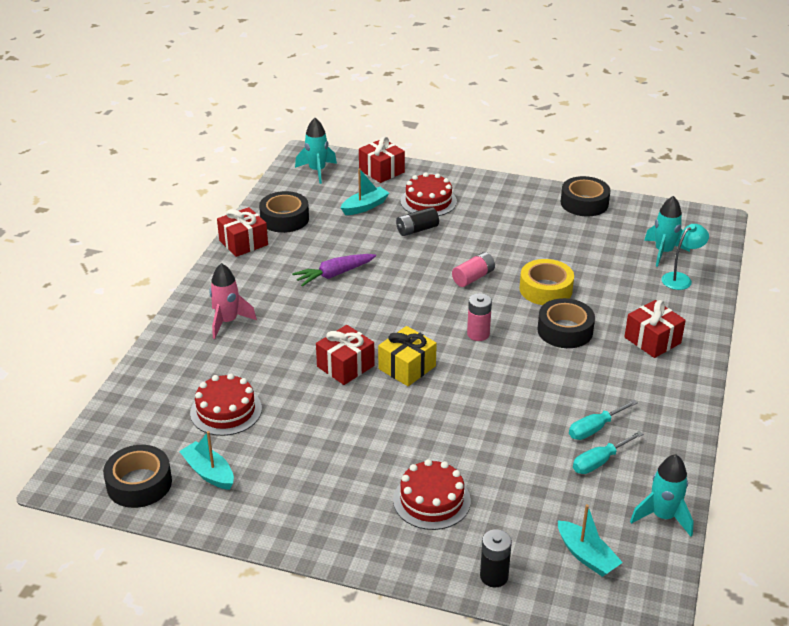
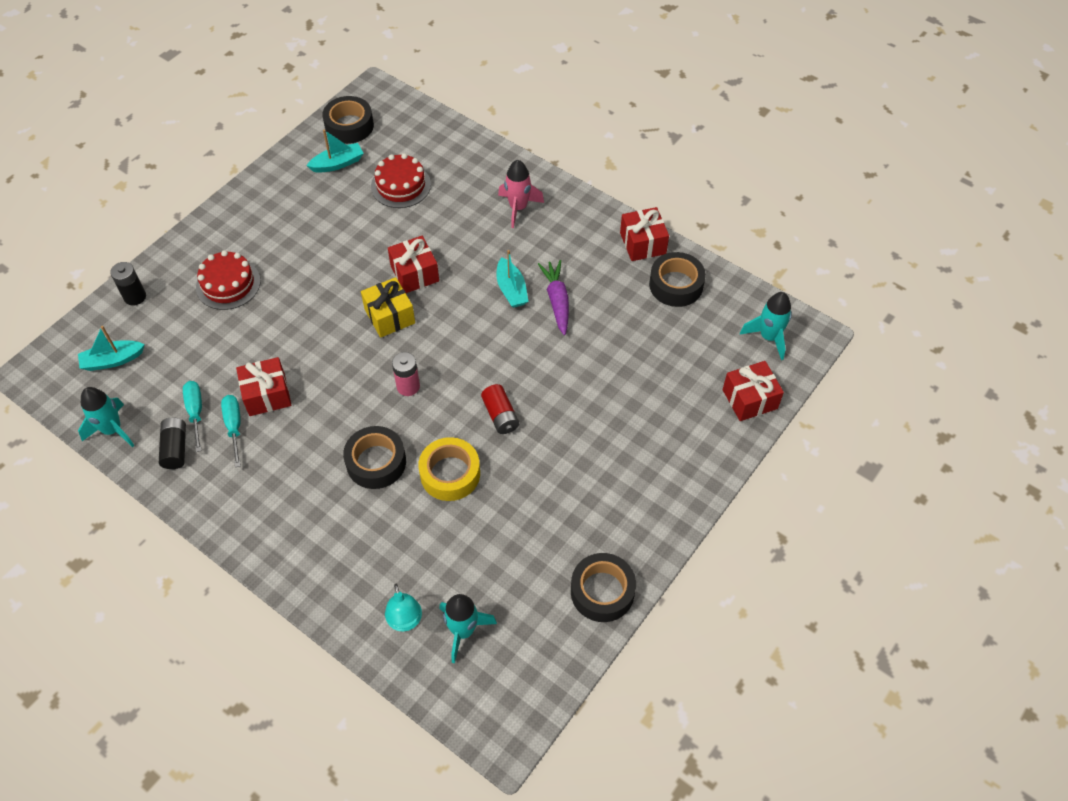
camera: 110 degrees right, 20 degrees up
(365, 207) = (675, 360): turquoise boat -> turquoise boat (511, 289)
(417, 230) = (610, 394): black battery -> black battery (175, 448)
(428, 201) = (665, 424): red cake -> none
(473, 277) = (500, 415): pink battery -> red battery
(652, 340) = (321, 535): red gift -> red gift (267, 395)

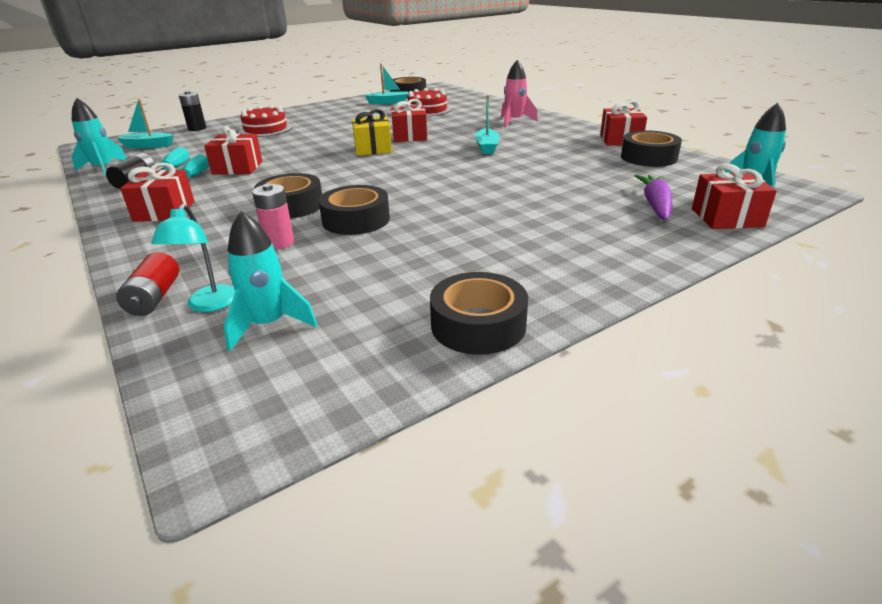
camera: 20 degrees right, 25 degrees down
(259, 501) = (164, 211): none -> red gift
(408, 386) = (359, 176): pink battery -> pink battery (279, 243)
(450, 474) = (356, 220): yellow tape -> black tape
(500, 415) = (433, 197): red battery -> red battery (154, 298)
(557, 301) = (526, 154): purple carrot -> purple carrot (655, 205)

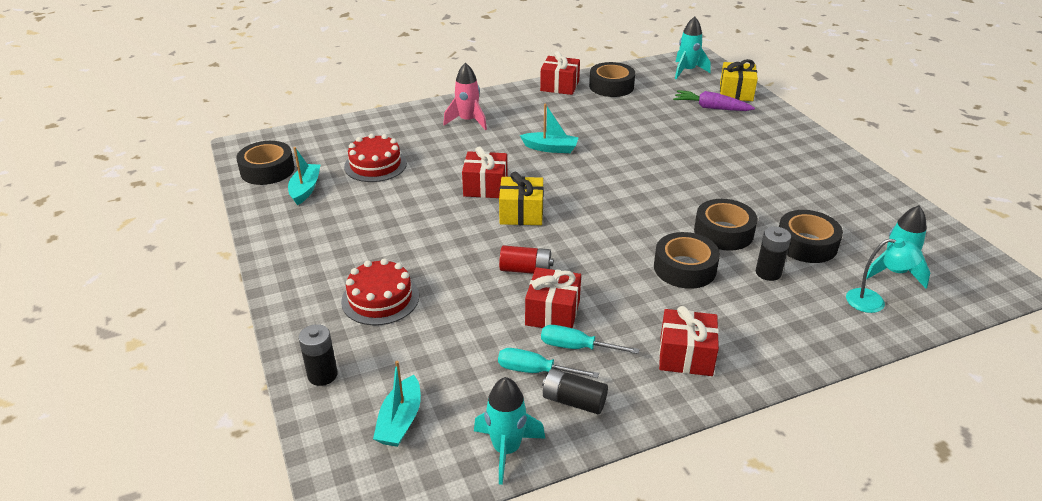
camera: 80 degrees left, 5 degrees up
(154, 298) = (867, 332): red battery -> red battery (525, 270)
(279, 243) = (768, 273): pink battery -> black battery
(478, 325) = (879, 196): black tape -> black tape (806, 244)
(726, 218) = (736, 92): red gift -> yellow gift

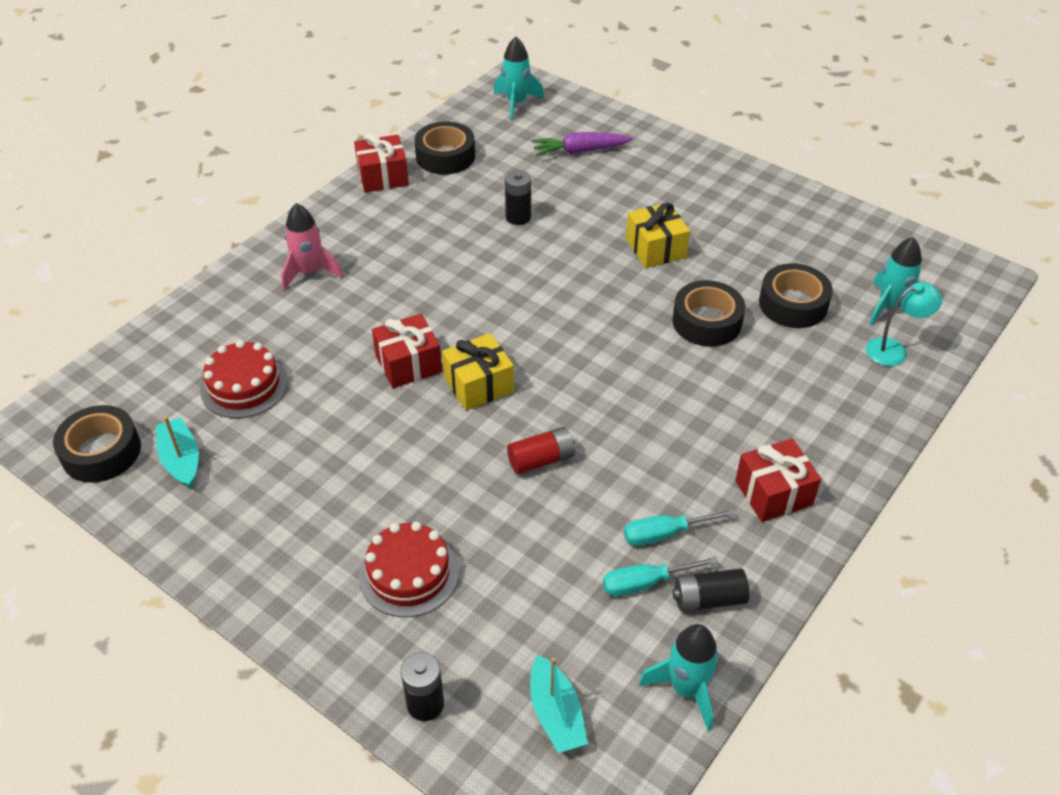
camera: 30 degrees left, 10 degrees up
(550, 148) = (442, 277): turquoise boat -> none
(552, 313) = (610, 502): red gift -> none
(685, 268) = (700, 385): black tape -> none
(736, 92) = (591, 118): yellow gift -> yellow gift (656, 248)
(768, 273) = (781, 356): black battery -> black battery (518, 217)

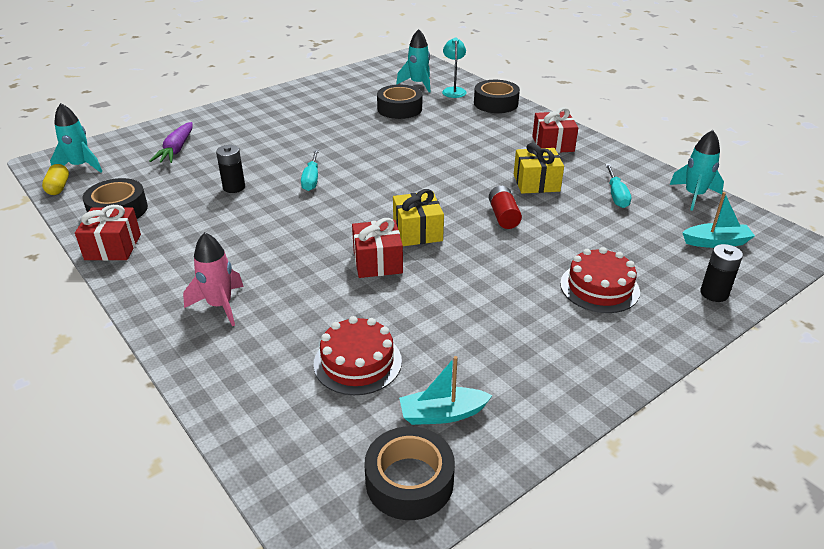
camera: 75 degrees left, 10 degrees down
(472, 106) = (58, 187): none -> yellow capsule
(656, 248) = (315, 140): yellow gift -> yellow gift (536, 183)
(665, 534) = (578, 182): turquoise screwdriver -> turquoise screwdriver (311, 179)
(707, 322) = (399, 137): black tape -> black tape (495, 103)
(708, 599) = (630, 177): black battery -> none

